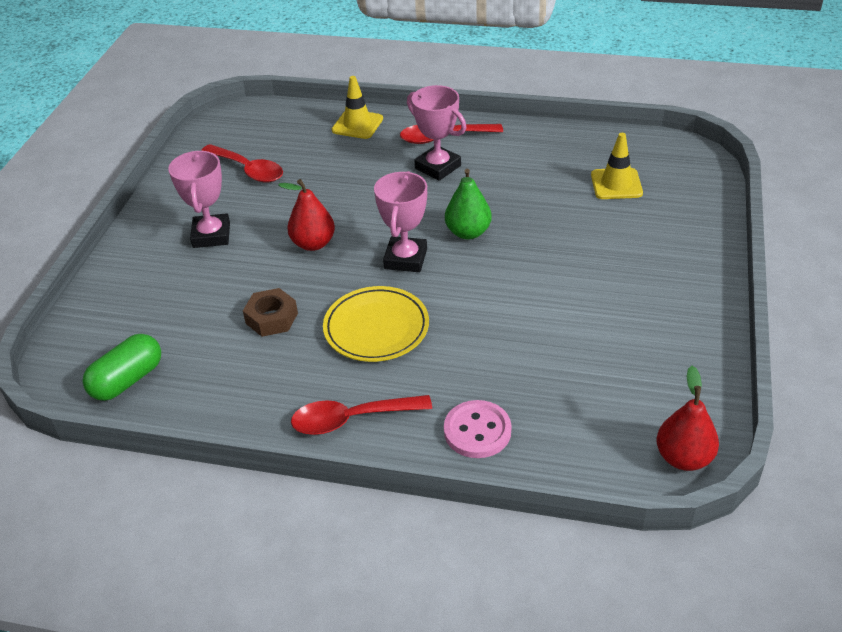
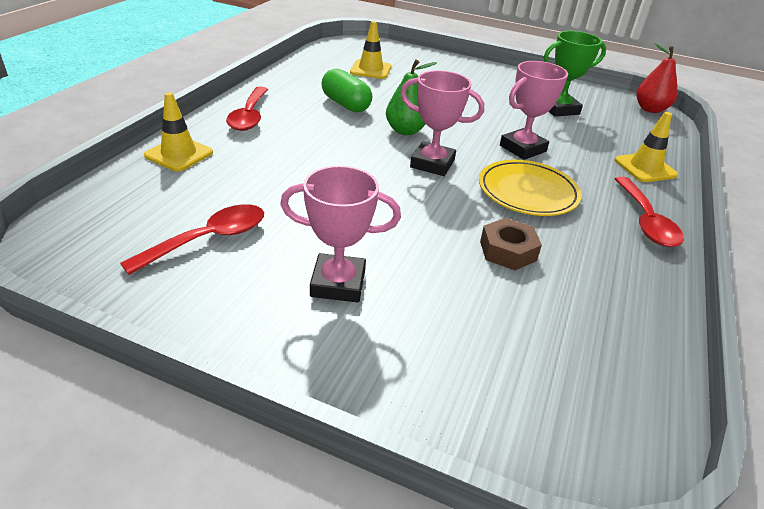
camera: 85 degrees left, 5 degrees down
(127, 380) = (616, 380): green capsule -> green capsule (346, 104)
(313, 243) = (388, 210): red pear -> none
(438, 167) = (297, 127): pink trophy -> pink trophy (522, 148)
(477, 431) = (645, 168): pink button -> yellow traffic cone
(611, 353) = (559, 109): none -> green trophy

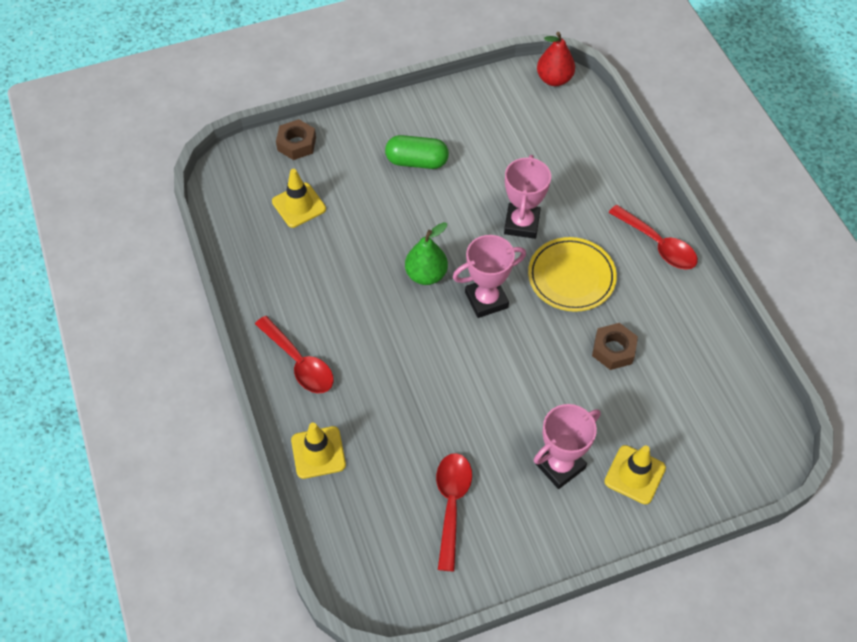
camera: 40 degrees left, 20 degrees up
(346, 104) = (345, 278): green capsule -> green capsule (417, 161)
(411, 53) = (296, 144): none -> brown nut
(559, 109) = (495, 139): green trophy -> none
(645, 168) = (612, 177): yellow traffic cone -> yellow traffic cone (635, 474)

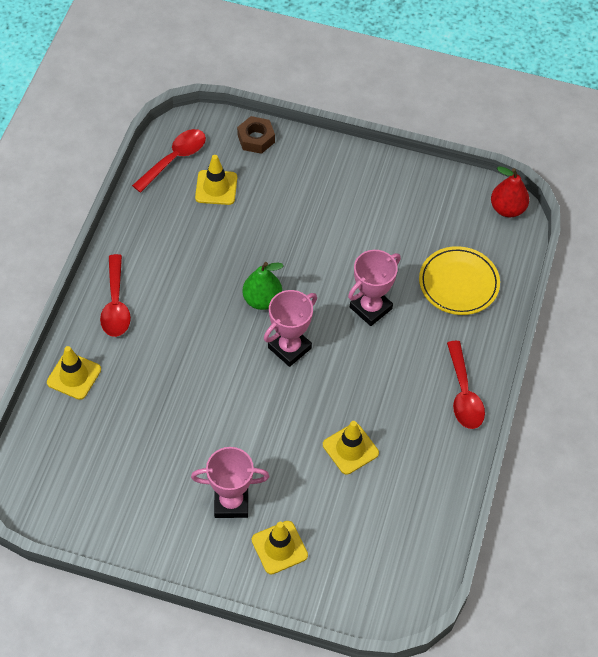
camera: 35 degrees right, 0 degrees up
(417, 161) = (334, 208): green capsule -> none
(451, 504) = (131, 474): red spoon -> red spoon (175, 159)
(486, 300) = (289, 348): pink trophy -> pink trophy turned 60 degrees counterclockwise
(571, 277) = (370, 373): yellow plate -> yellow plate (458, 283)
(613, 350) = (350, 449): brown nut -> yellow traffic cone

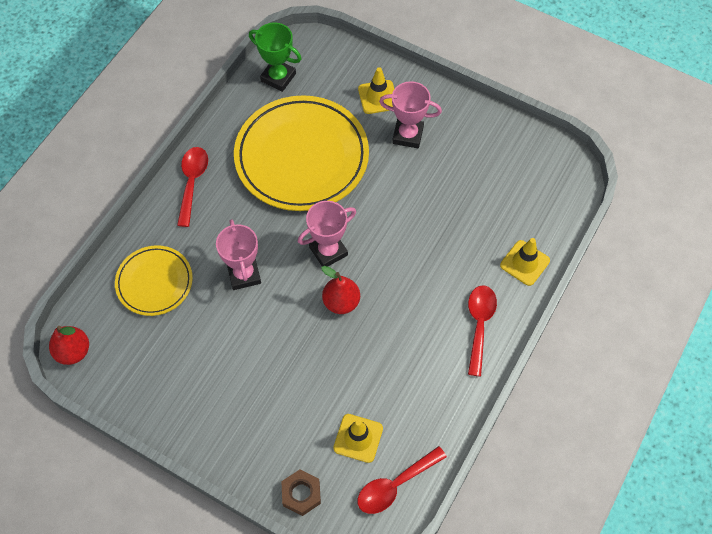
camera: 165 degrees left, 5 degrees up
(262, 300) = (341, 302): green pear -> red pear
(350, 449) = (301, 157): yellow traffic cone -> yellow plate
(370, 308) = (244, 274): pink trophy -> pink trophy turned 75 degrees counterclockwise
(413, 549) = (278, 77): none -> green trophy

